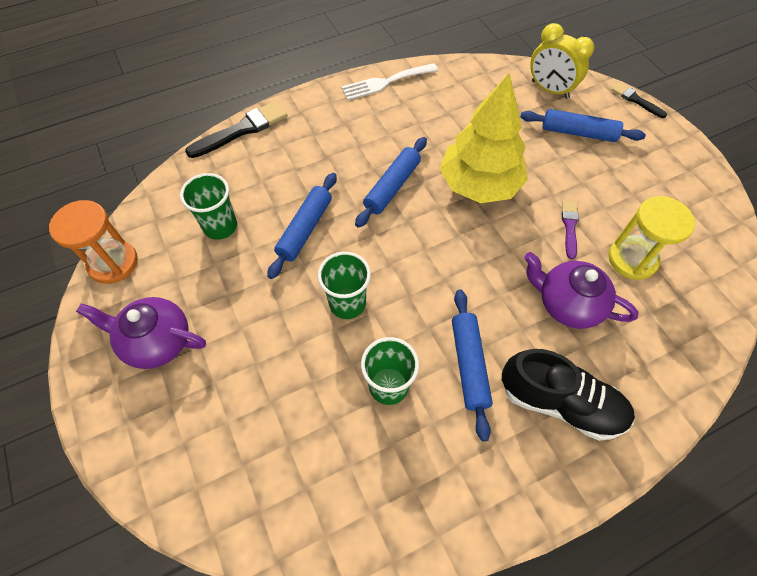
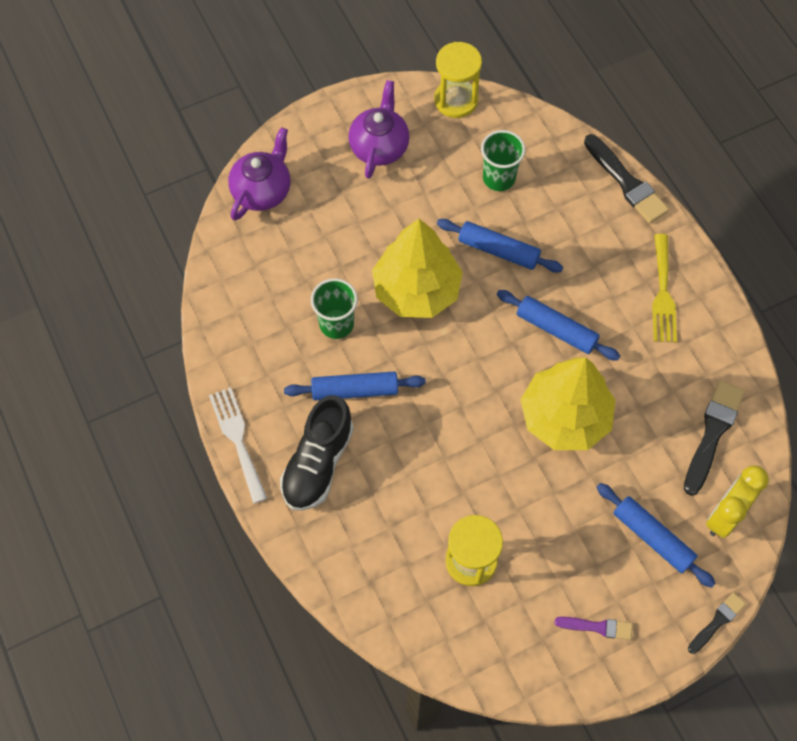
camera: 90 degrees right, 5 degrees up
(113, 263) = (456, 100): orange hourglass -> yellow hourglass
(347, 303) = (416, 290): green cup -> yellow tree
(357, 113) = (663, 293): none -> yellow fork
(385, 82) = (717, 324): white fork -> white fork (237, 439)
(482, 92) = (712, 433): none -> black brush
(567, 304) = (417, 486): purple teapot -> purple teapot (262, 191)
(569, 226) = (511, 503): purple brush -> purple brush (597, 627)
(578, 132) = (652, 537): blue rolling pin -> blue rolling pin turned 60 degrees counterclockwise

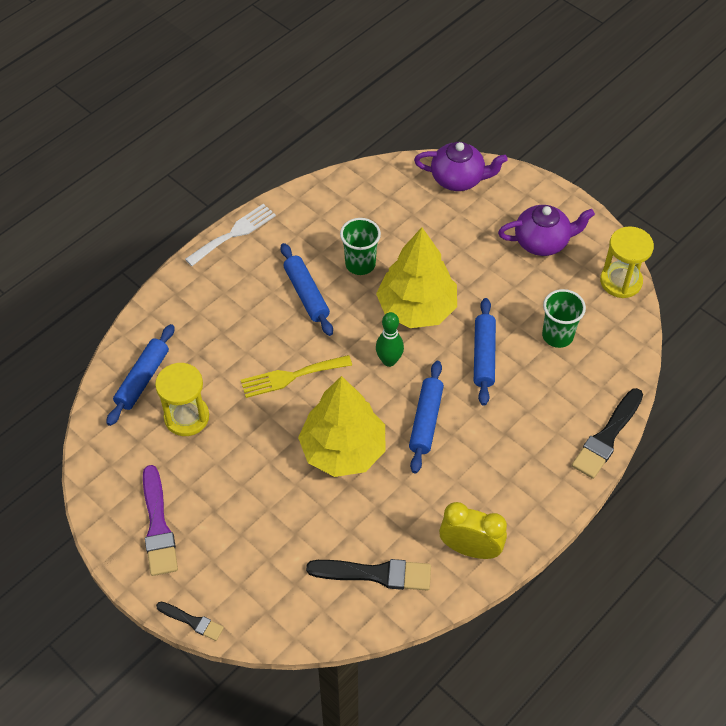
camera: 70 degrees right, 10 degrees down
(318, 463) = (233, 289): black shoe -> none
(472, 338) = (389, 361): none -> green bowling pin
(597, 627) = (158, 526): purple brush -> purple brush, size x1.75
(652, 537) = (254, 548): blue rolling pin -> blue rolling pin (143, 379)
(663, 293) = (502, 497): yellow fork -> yellow fork (291, 376)
(725, 515) = (297, 604): yellow clock -> yellow clock (470, 549)

